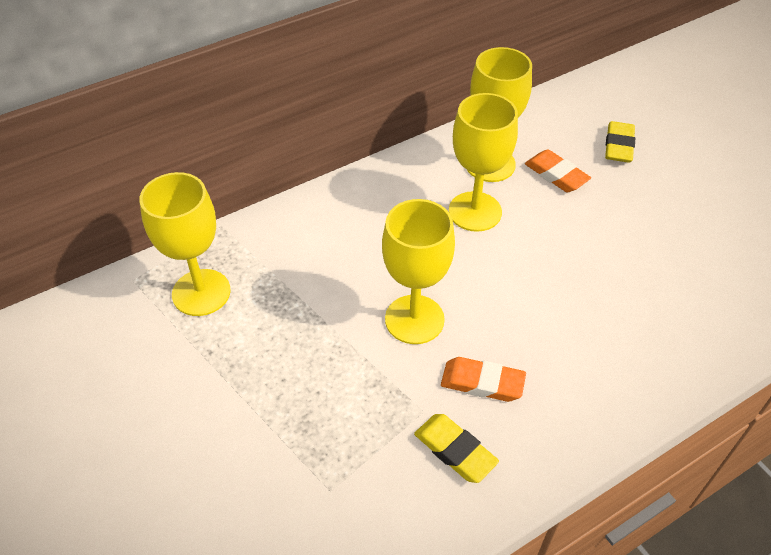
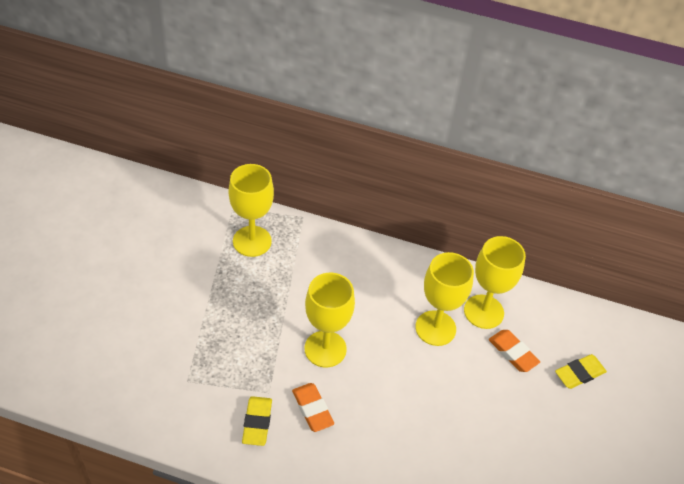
camera: 45 degrees right, 0 degrees up
(556, 175) = (513, 353): orange eraser -> orange eraser turned 45 degrees counterclockwise

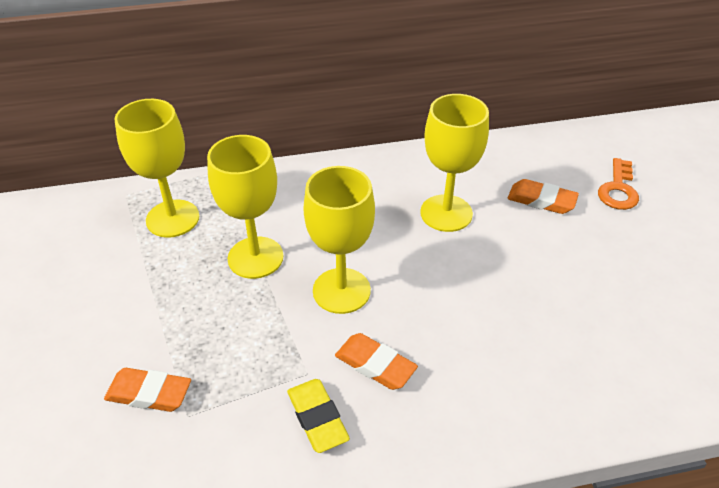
camera: 25 degrees left, 5 degrees down
(174, 356) = (149, 393): none -> orange eraser
(483, 311) = (481, 176): yellow goblet -> yellow goblet (255, 257)
(579, 374) = (618, 190): yellow eraser -> orange key

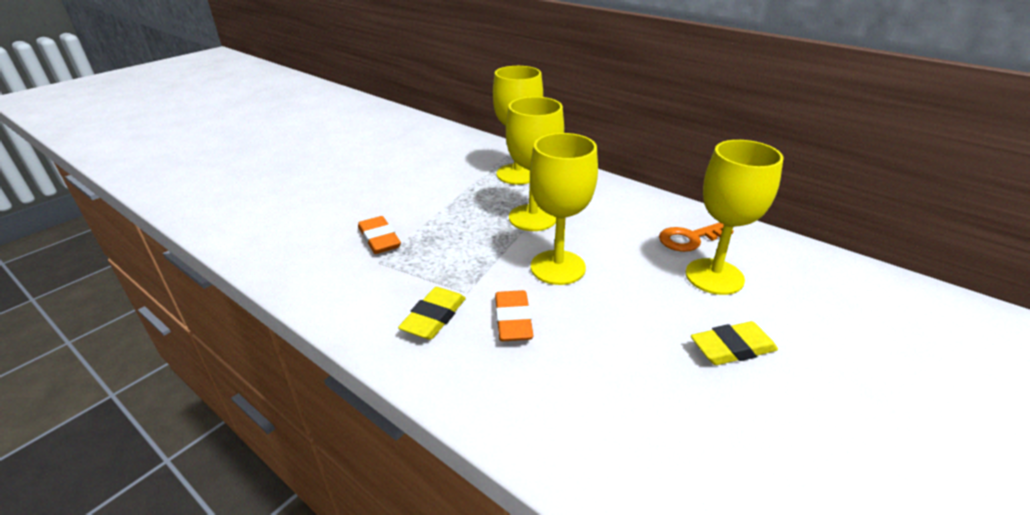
camera: 50 degrees right, 10 degrees down
(518, 264) = (732, 348): none -> yellow eraser
(541, 200) = (831, 324): orange eraser -> none
(618, 190) = (953, 372): orange key -> orange key (689, 239)

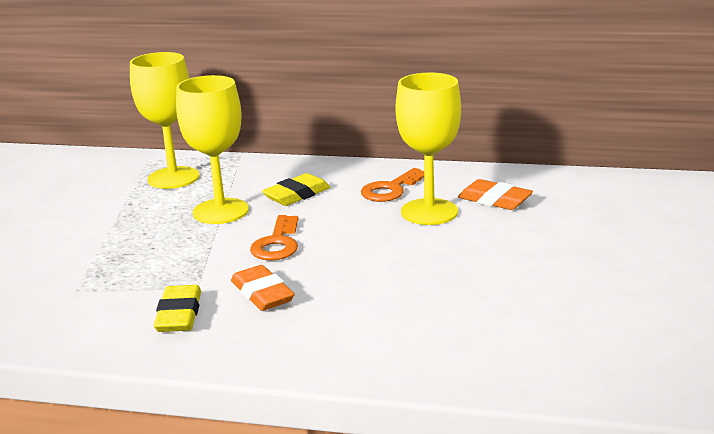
camera: 25 degrees left, 10 degrees down
(379, 239) = (58, 272): orange eraser -> orange eraser (494, 200)
(558, 267) = (277, 244): yellow goblet -> orange key
(732, 348) = (471, 257): yellow eraser -> yellow eraser (297, 195)

